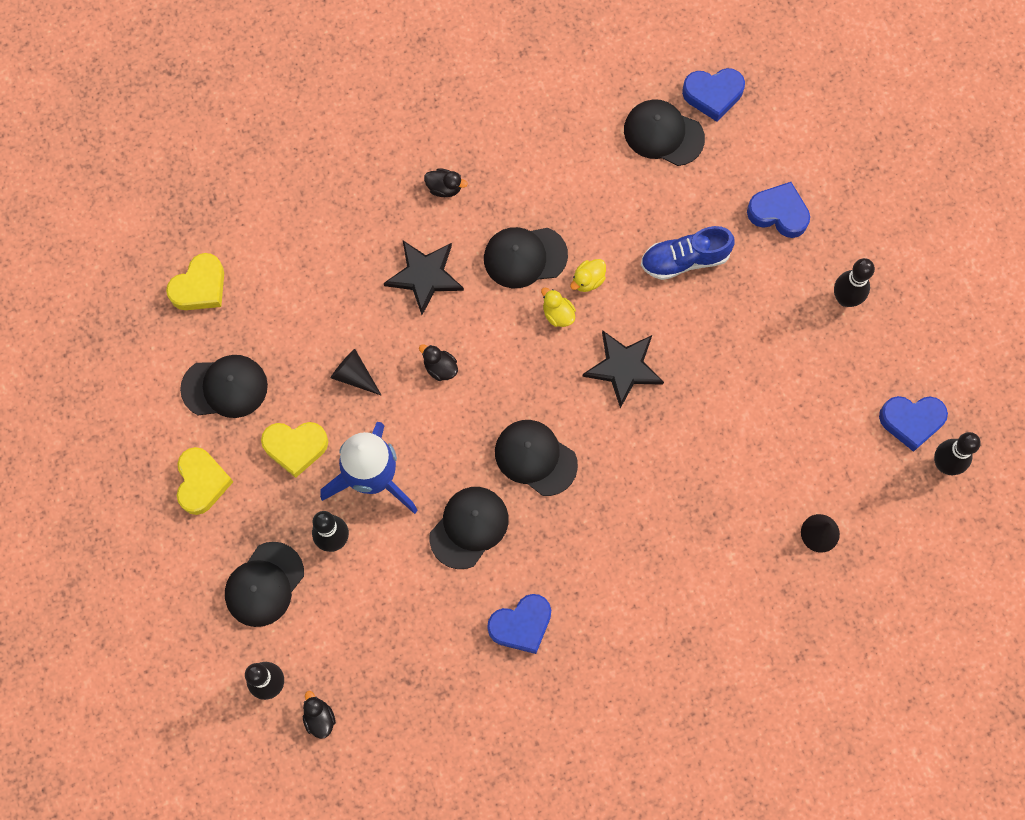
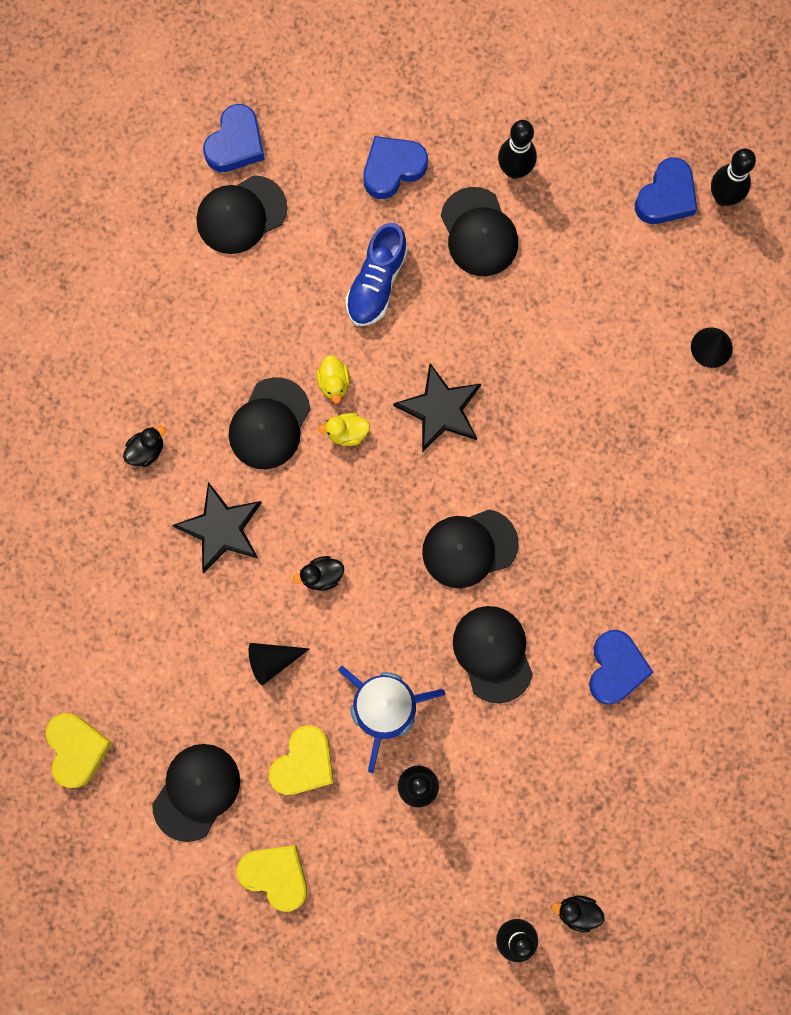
camera: 55 degrees left, 5 degrees up
(264, 584) = (416, 881): black cap -> black cap (479, 232)

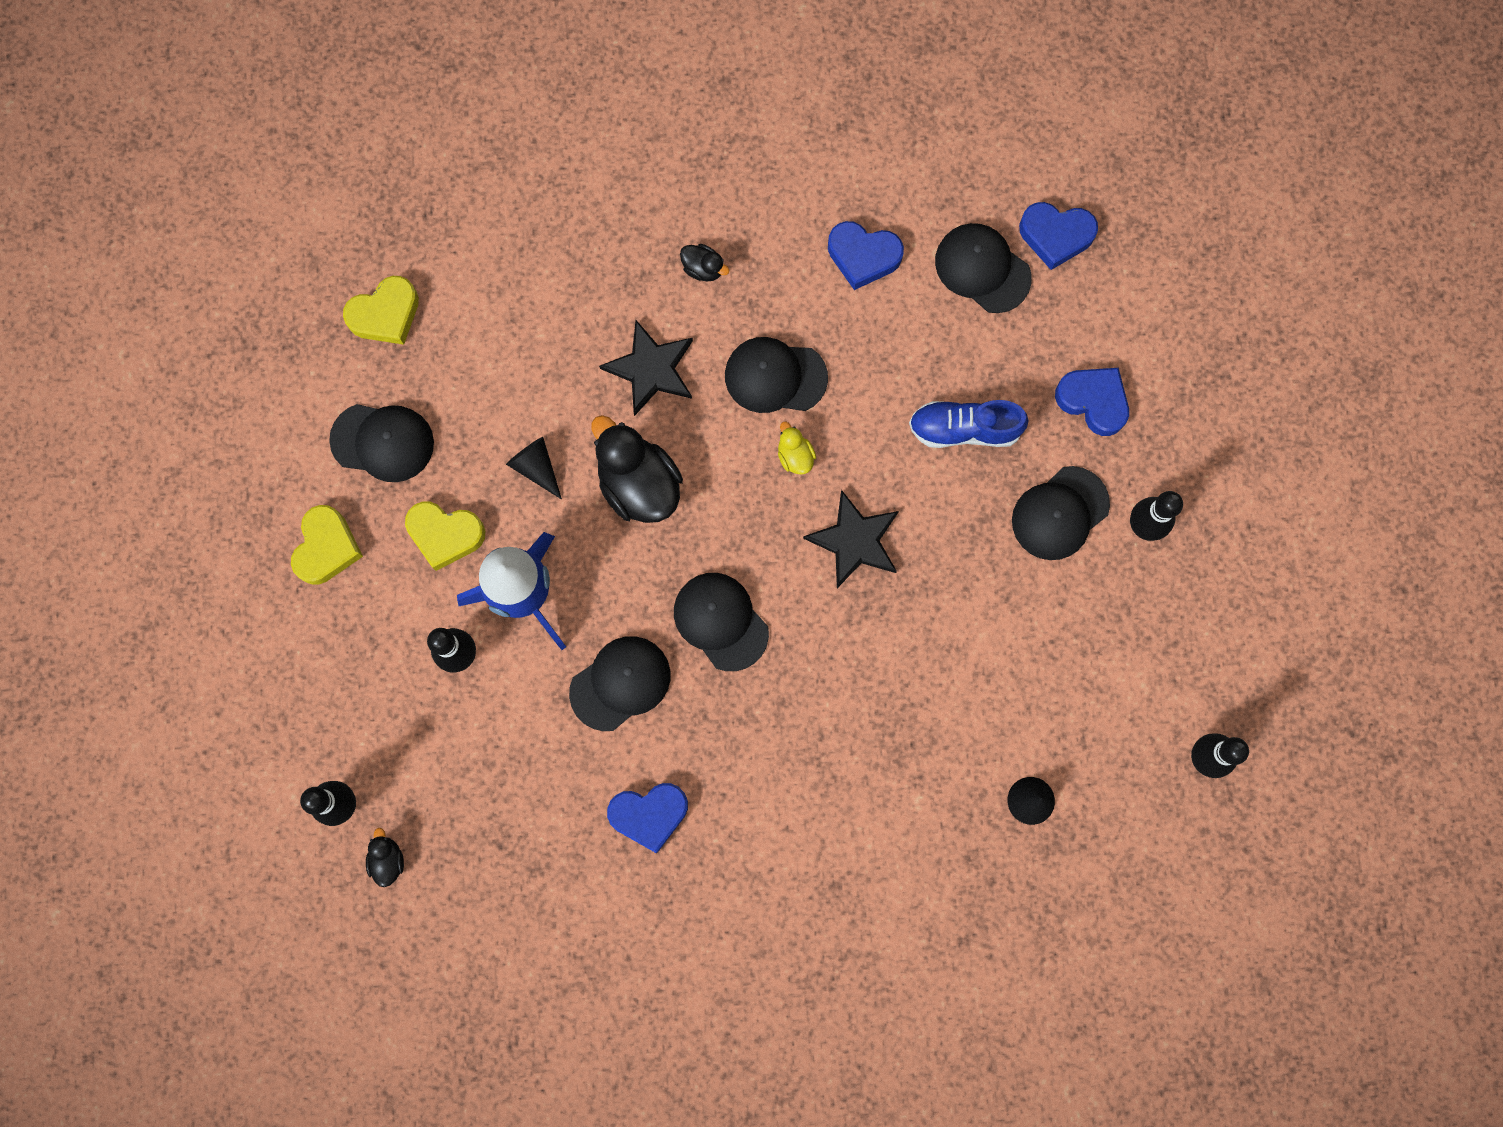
camera: 70 degrees right, 0 degrees up
(321, 576) = (639, 484): black duck -> black duck, size x2.14
(334, 383) = (842, 424): yellow duck -> none
(666, 196) = (1179, 696): blue heart -> blue heart (863, 256)

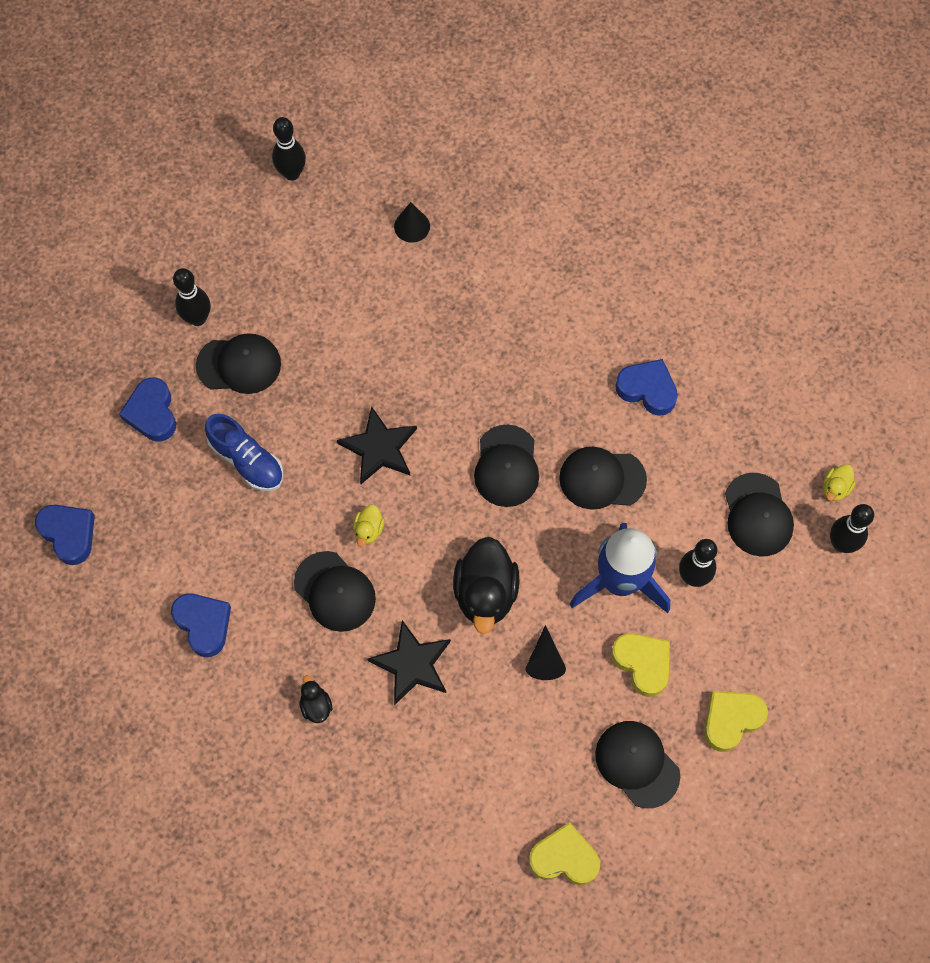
camera: 140 degrees left, 10 degrees down
(387, 860) = (835, 488): black duck -> yellow duck
(982, 269) = (136, 552): black cap -> black cap (758, 515)

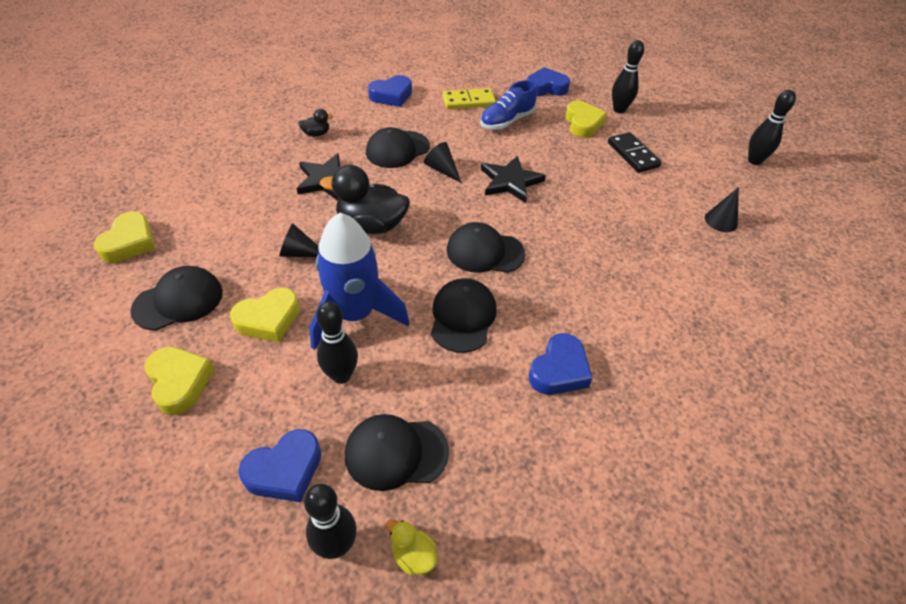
camera: 95 degrees right, 20 degrees down
(69, 534) = (465, 55): blue heart -> blue heart (285, 470)
(204, 515) = (468, 101): none -> yellow domino
(239, 365) = (583, 124): black cap -> yellow heart
(300, 307) = (633, 154): none -> black domino
(368, 530) = (442, 169): yellow duck -> black cone

